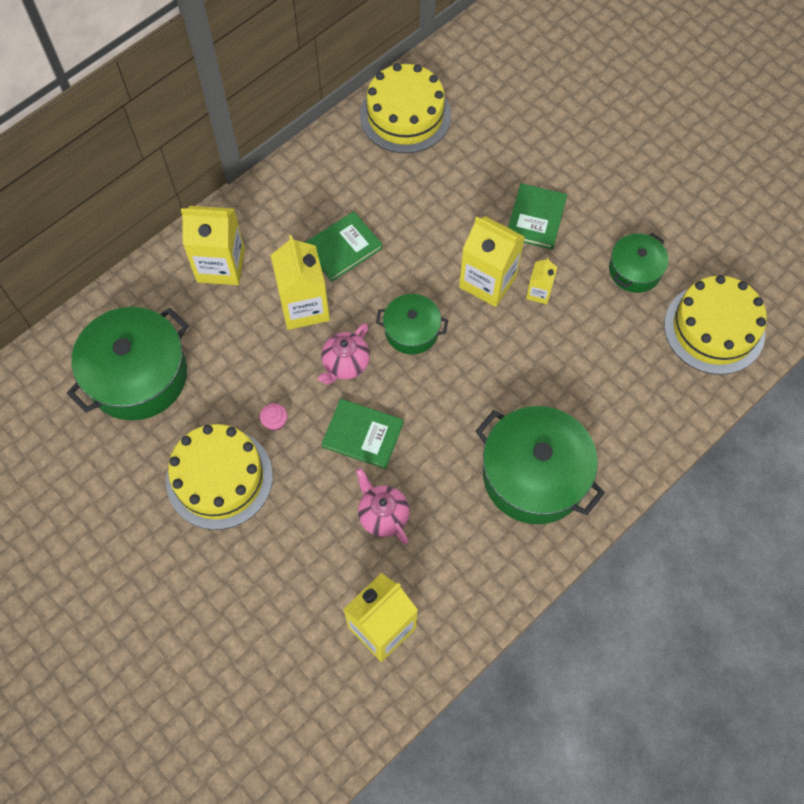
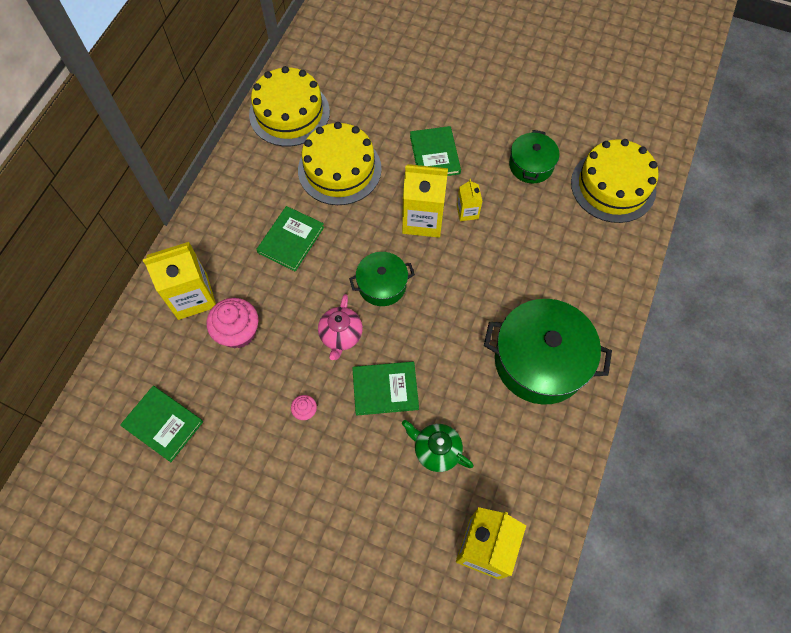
camera: 25 degrees left, 0 degrees up
(137, 375) = (163, 424): green pot -> green book
(219, 478) = (280, 483): yellow cake -> yellow cake (339, 169)
(248, 318) = (238, 332): none -> pink cupcake
(304, 307) = (282, 302): yellow carton -> none
(382, 515) = (436, 450): pink teapot -> green teapot

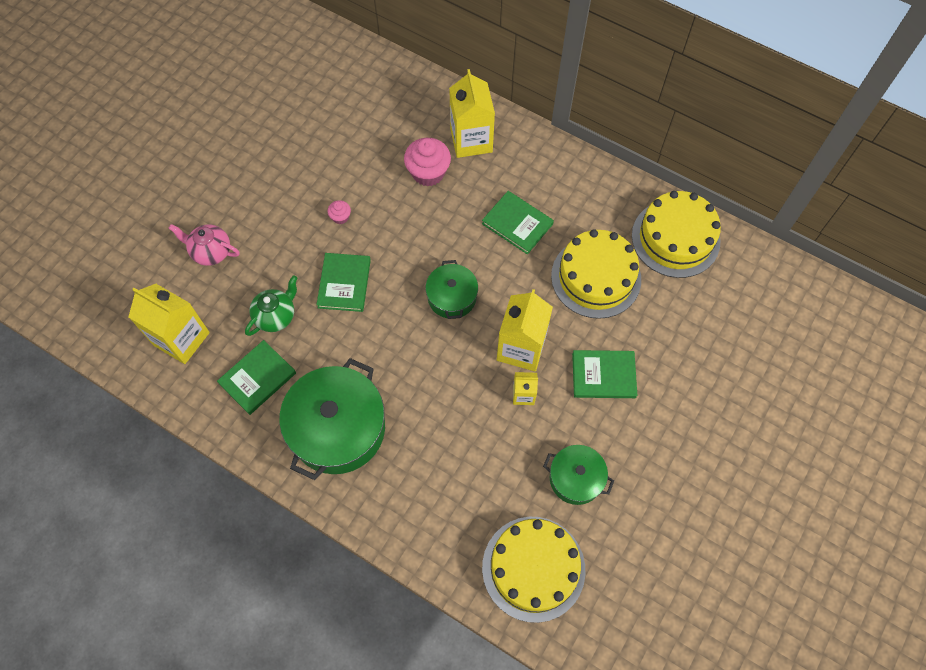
camera: 100 degrees right, 0 degrees up
(163, 424) = (357, 114): green book -> green book (257, 378)
(341, 336) = (405, 254): pink teapot -> pink teapot (211, 252)

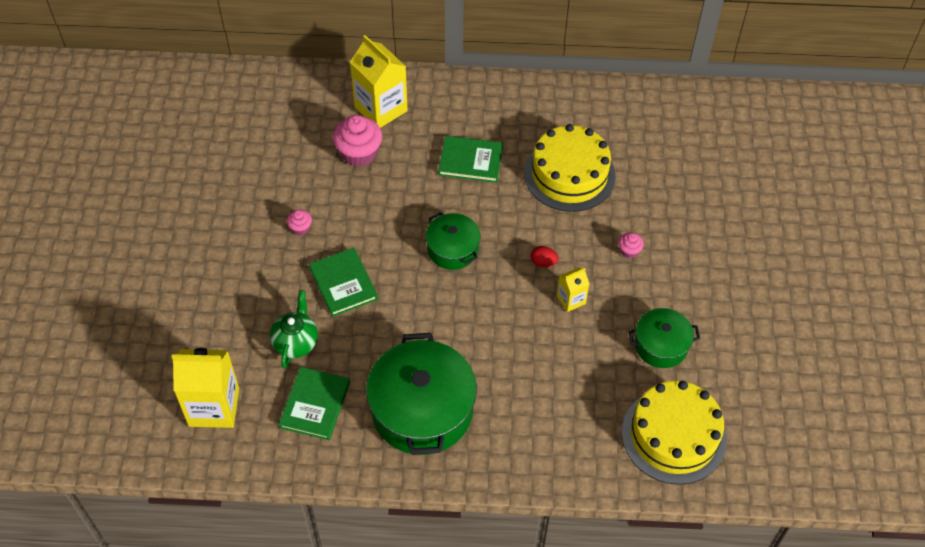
camera: 30 degrees left, 10 degrees down
(211, 252) = (191, 316): pink teapot -> none
(521, 348) = (543, 262): yellow carton -> red egg
(603, 375) = (629, 251): green book -> pink cupcake
(675, 238) = (616, 113): yellow cake -> none

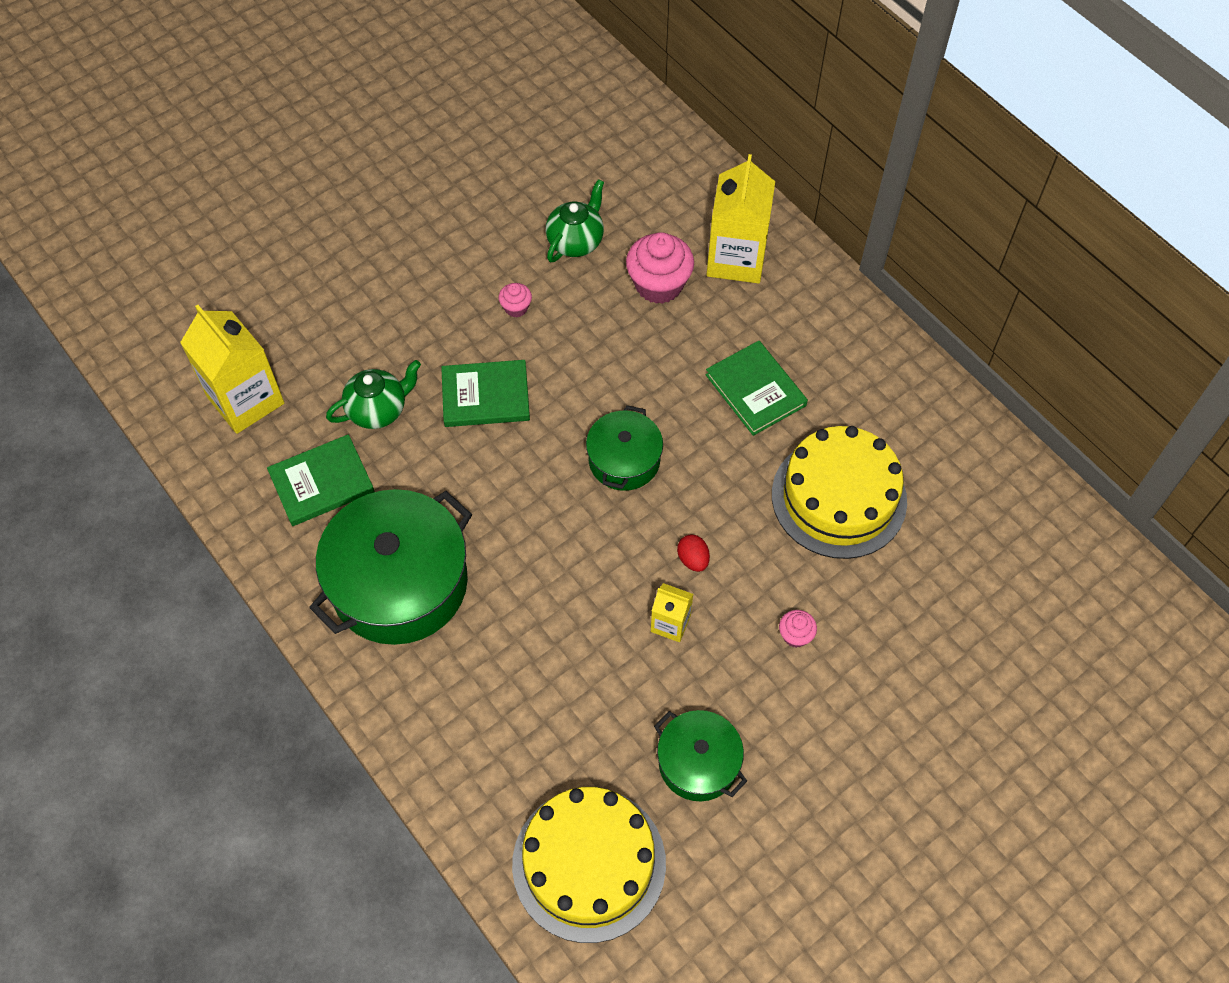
camera: 50 degrees right, 5 degrees up
(288, 169) = (576, 241): none -> green teapot
(343, 284) = (485, 396): green book -> green book turned 60 degrees clockwise

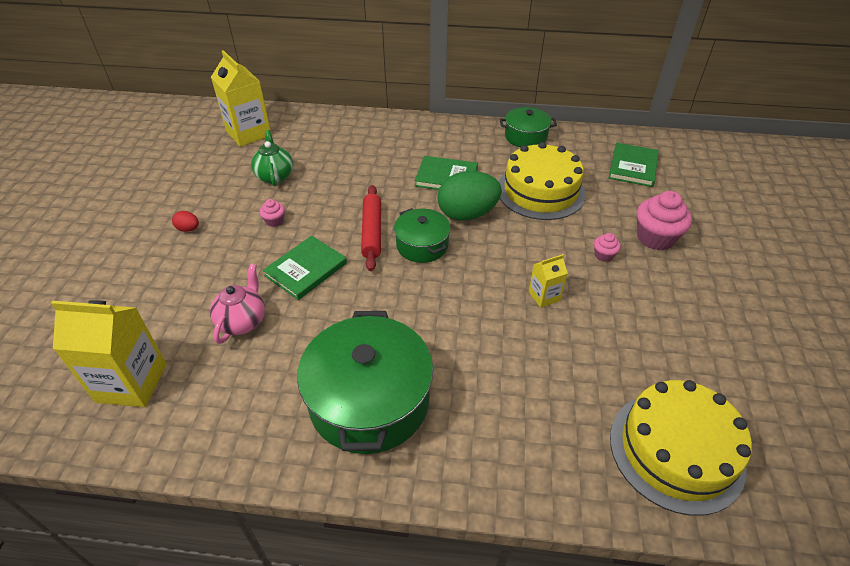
camera: 45 degrees left, 15 degrees down
(322, 482) = (246, 387): green book -> green book (633, 167)
(378, 410) = (243, 321): green teapot -> pink teapot
(593, 401) = (372, 232): none -> red rolling pin
(659, 284) = (343, 167): pink cupcake -> pink cupcake (655, 238)
(693, 559) = (514, 261): red egg -> red egg (188, 229)
(698, 763) = (648, 346): green pot -> green pot (525, 137)
(717, 460) = (467, 214): none -> green egg
(736, 259) = (369, 138): yellow carton -> yellow carton (248, 133)

